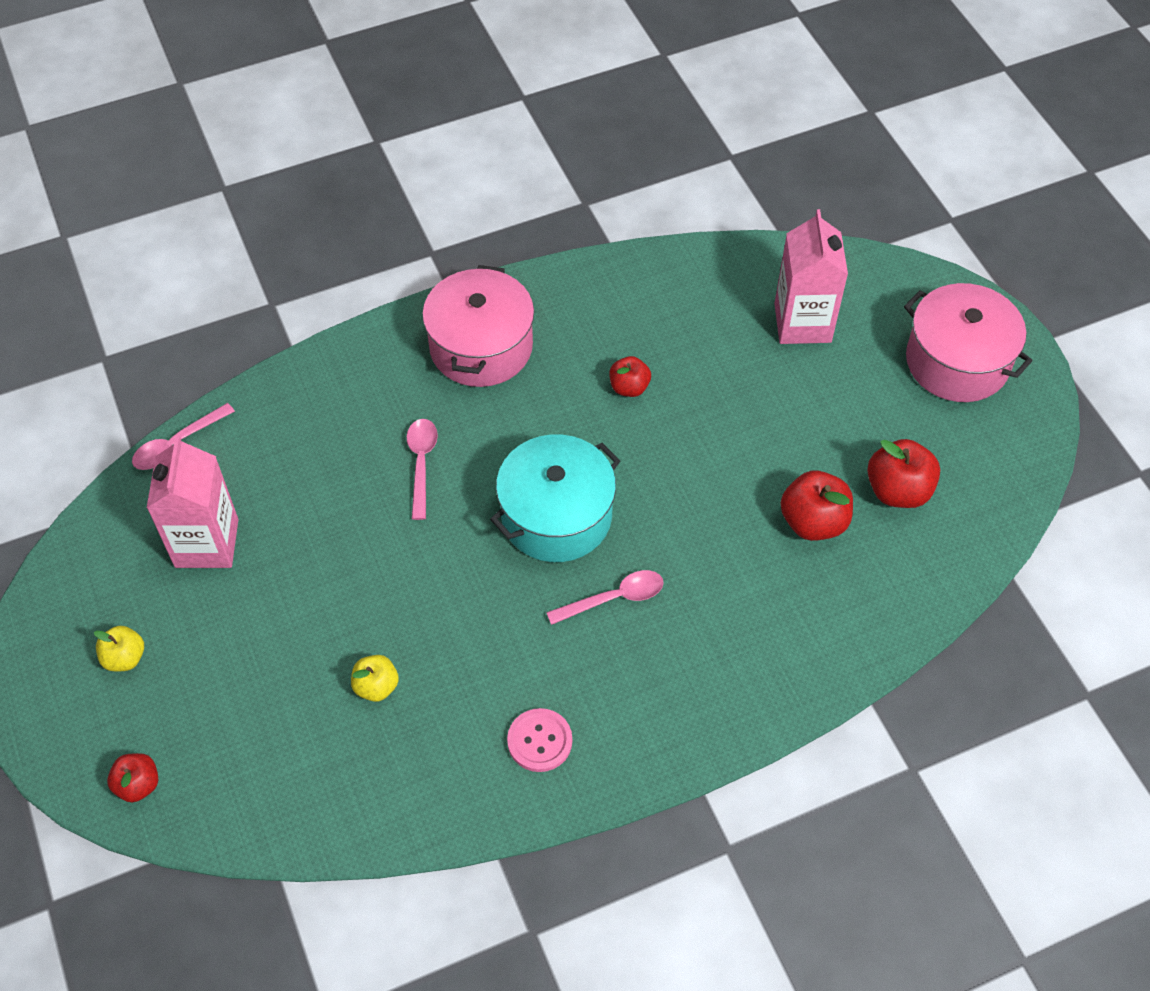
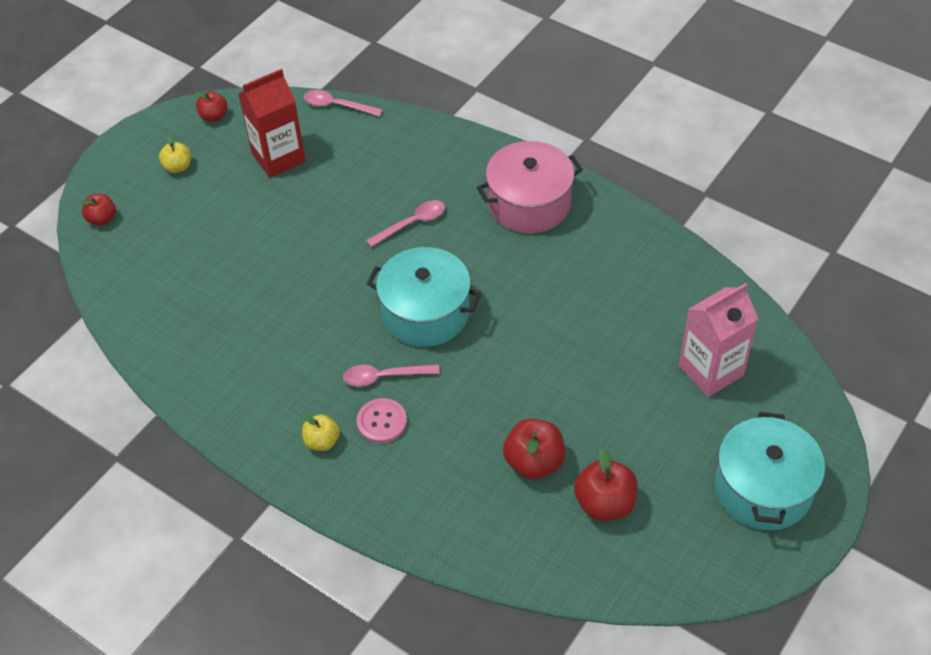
camera: 60 degrees right, 5 degrees down
(206, 543) = (278, 157): pink carton -> red carton
(376, 686) = (234, 289): yellow apple -> yellow apple (322, 441)
(539, 741) = (249, 391): pink button -> pink button (382, 422)
(614, 598) = (384, 377): pink spoon -> pink spoon turned 135 degrees clockwise
(629, 387) = (563, 298): red apple -> red apple (214, 116)
(957, 361) = (763, 488): pink pot -> turquoise pot

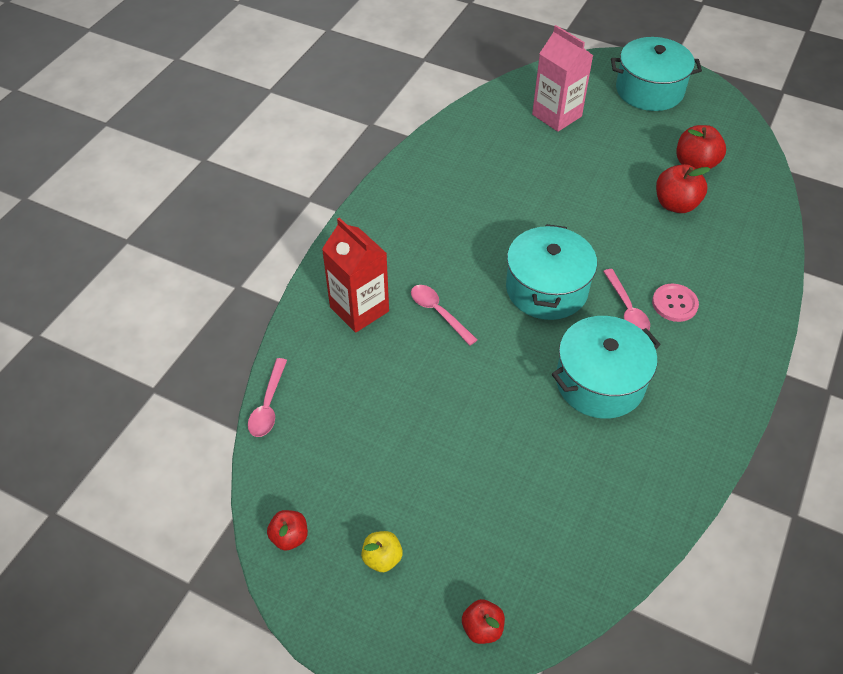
camera: 100 degrees left, 0 degrees up
(278, 157) = (357, 449): red carton -> red carton (359, 309)
(299, 335) = (600, 382): none -> turquoise pot
(322, 441) = (711, 343): yellow apple -> none
(529, 203) = (399, 229): pink pot -> none

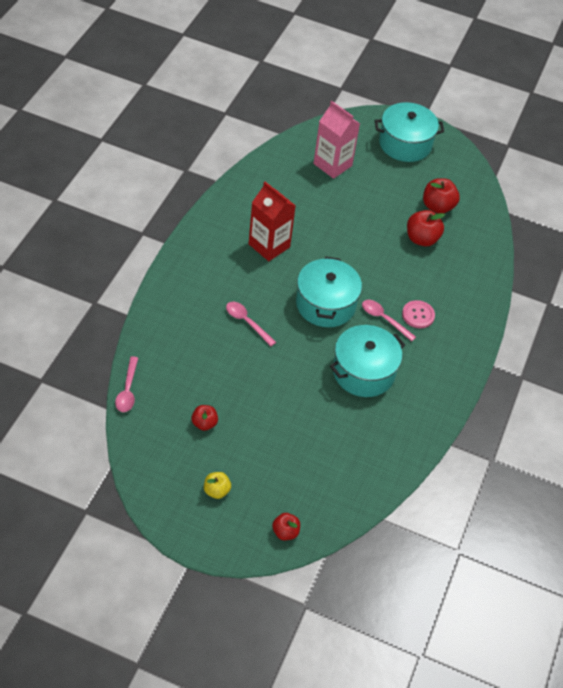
camera: 10 degrees left, 0 degrees up
(289, 537) = (152, 478): red apple -> red apple (204, 423)
(359, 309) = (188, 320): red carton -> red carton (269, 245)
(627, 309) = (384, 319): pink spoon -> pink spoon turned 150 degrees clockwise

